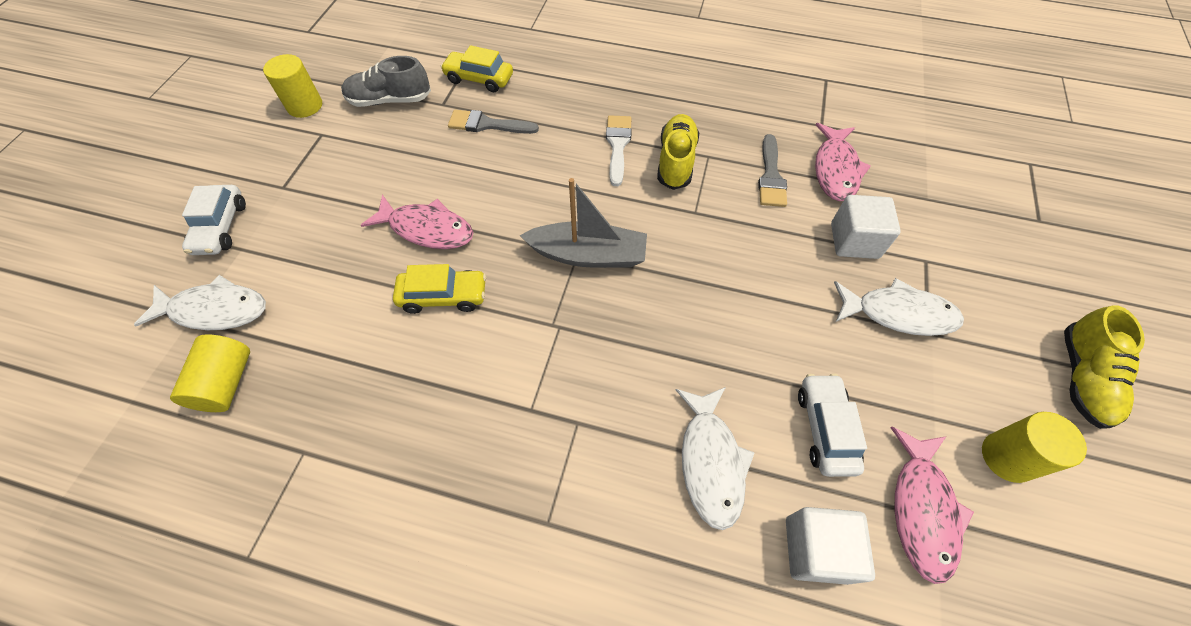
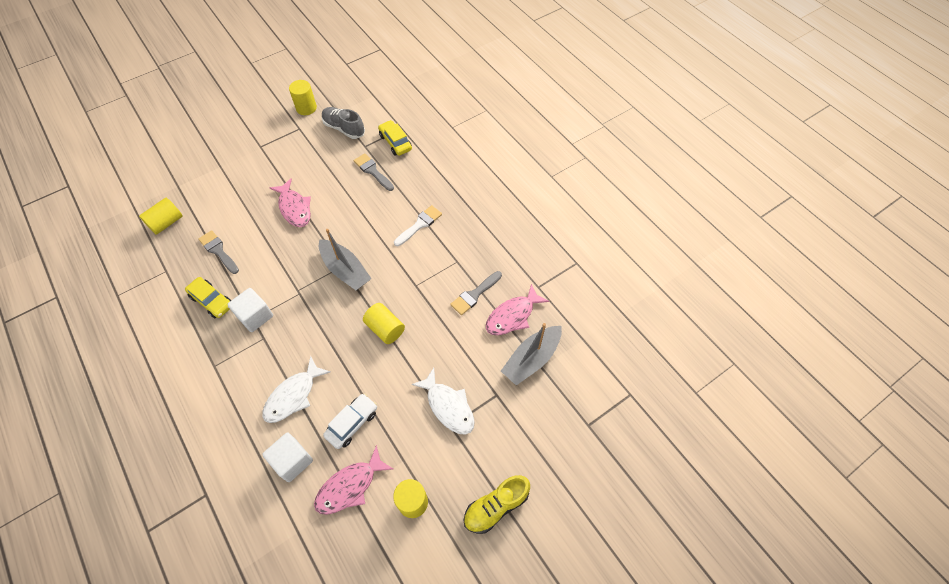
camera: 40 degrees right, 0 degrees up
(215, 310) = (188, 188): white fish -> none
(221, 227) = (222, 150): white car -> none
(367, 359) = (218, 251): none -> grey brush
(443, 296) = (270, 245): yellow car -> yellow car (212, 301)
(676, 161) = (437, 253): yellow shoe -> none
(721, 285) = (385, 329): none -> yellow cylinder
(854, 241) = (473, 357): white cube -> white cube (255, 316)
(909, 198) = (531, 359): none -> grey boat

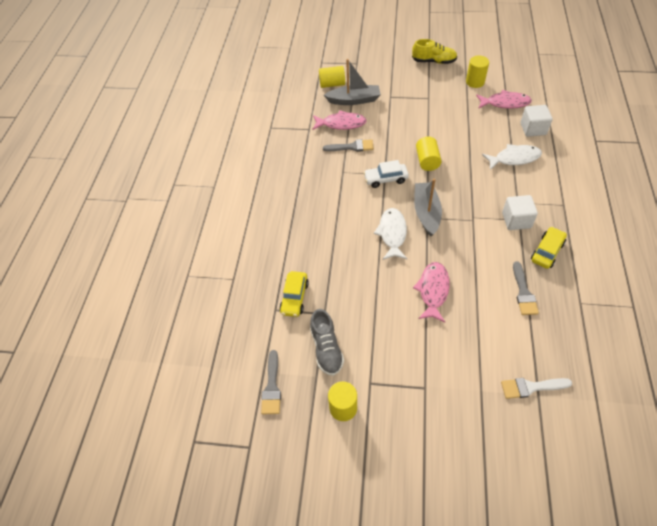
camera: 135 degrees left, 5 degrees down
(166, 223) = (565, 355): yellow cylinder -> yellow cylinder (332, 84)
(212, 301) = (547, 251): yellow car -> yellow car turned 45 degrees clockwise
(352, 423) = (485, 127): white car -> white car (385, 179)
(373, 171) = (339, 281): grey brush -> grey brush (272, 387)
(420, 224) = (343, 212): white brush -> white brush (531, 387)
(448, 406) = (422, 106): white fish -> white fish (392, 233)

